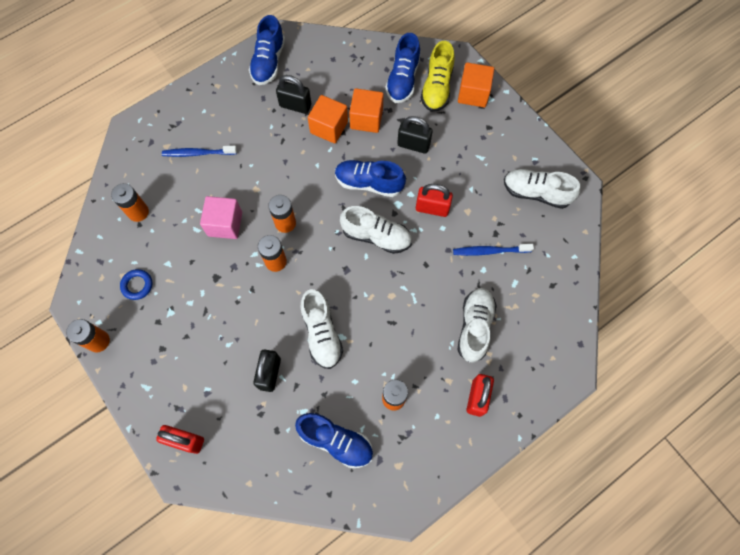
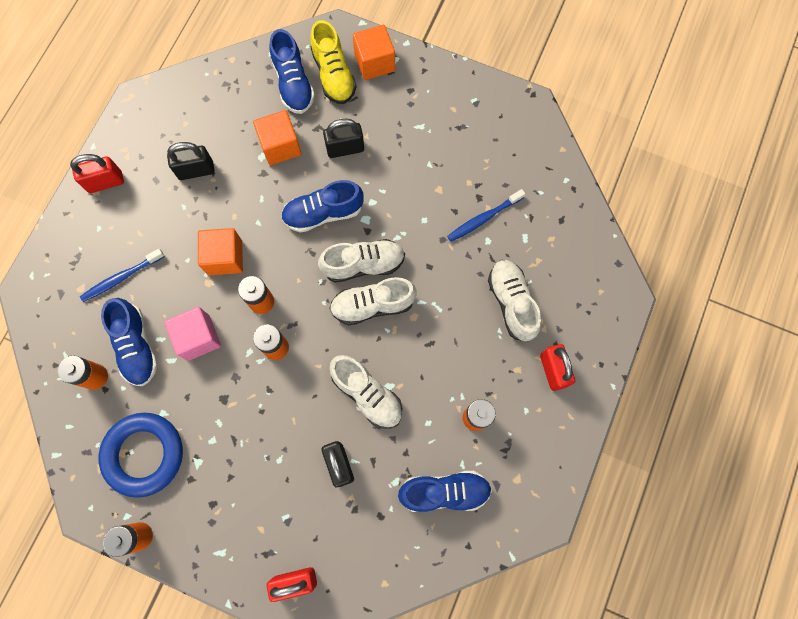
camera: 30 degrees left, 5 degrees up
(137, 285) = (144, 454): blue ring -> blue ring, size x2.14
(268, 62) = (137, 137): blue shoe -> blue shoe (136, 346)
(329, 127) = (246, 175): orange cube -> orange cube (225, 257)
(432, 208) = (402, 205): red padlock -> red padlock (105, 182)
(536, 193) = (495, 135): white shoe -> white shoe (372, 305)

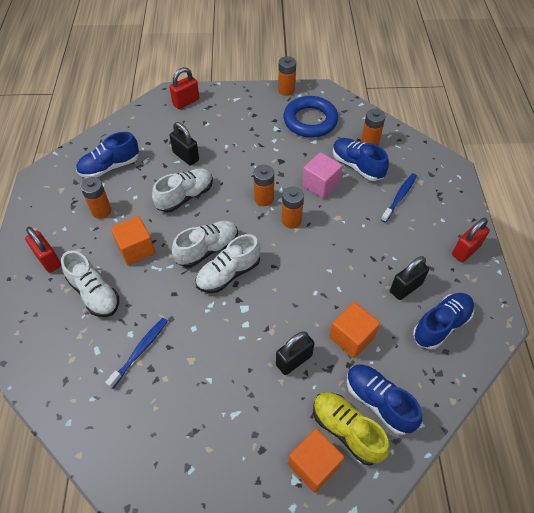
camera: 155 degrees right, 20 degrees down
(225, 257) = (337, 237): orange cube -> orange cube (136, 249)
(323, 213) = (282, 298): blue shoe -> blue shoe (441, 325)
(367, 394) = (185, 196): white shoe -> white shoe turned 120 degrees clockwise

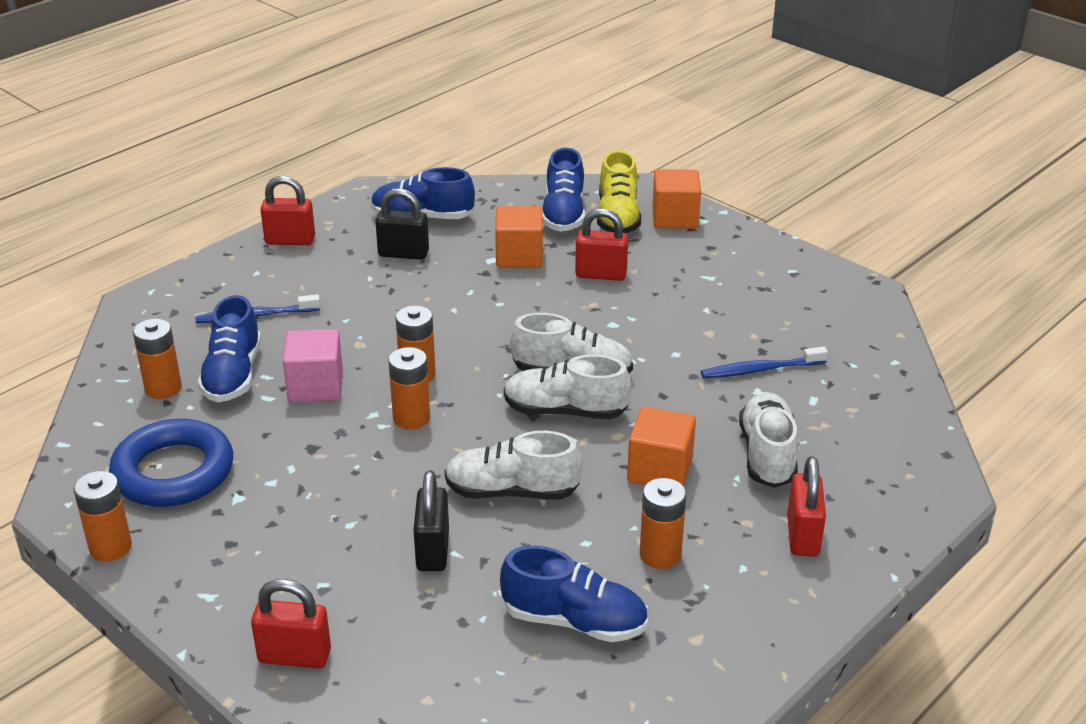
camera: 135 degrees left, 20 degrees down
(294, 360) = (601, 274): black padlock -> red padlock

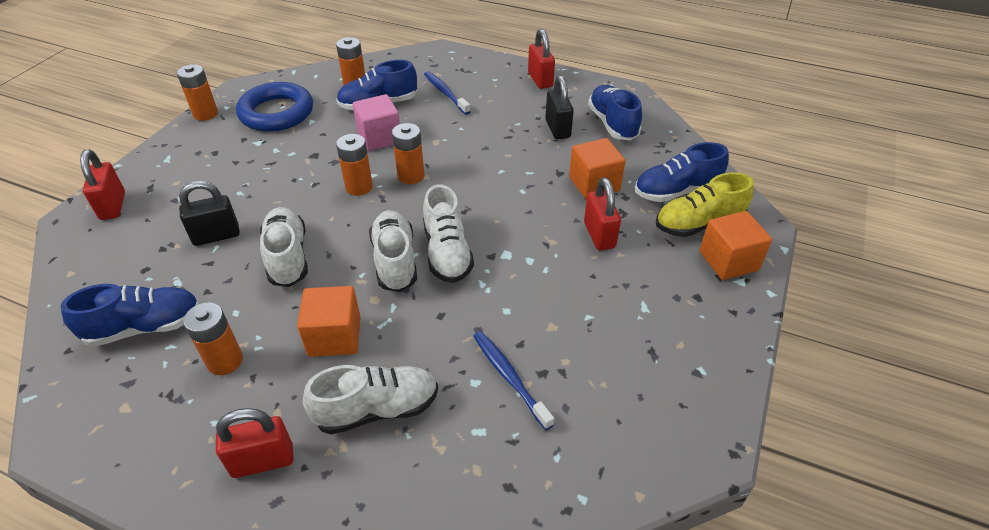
camera: 70 degrees right, 10 degrees up
(574, 621) = (144, 327): blue shoe -> blue shoe turned 105 degrees counterclockwise

